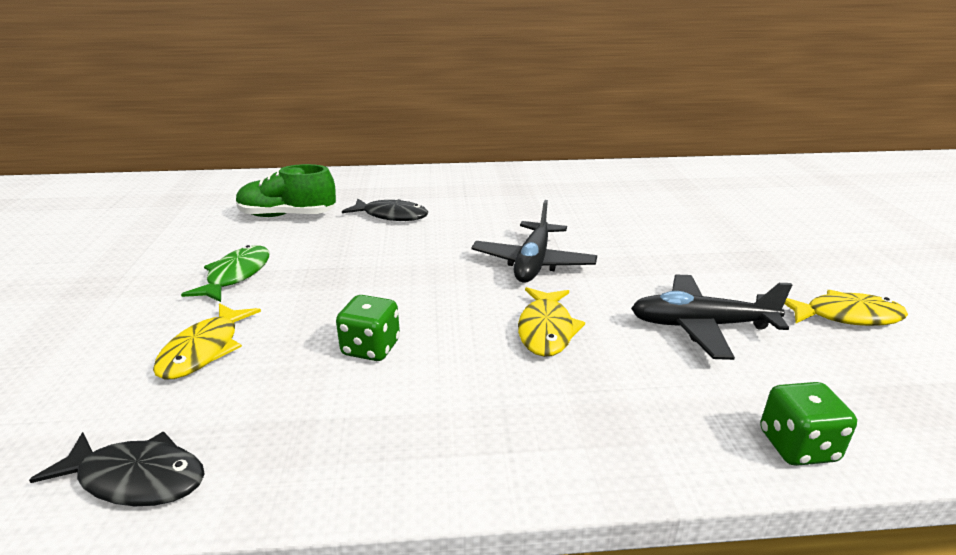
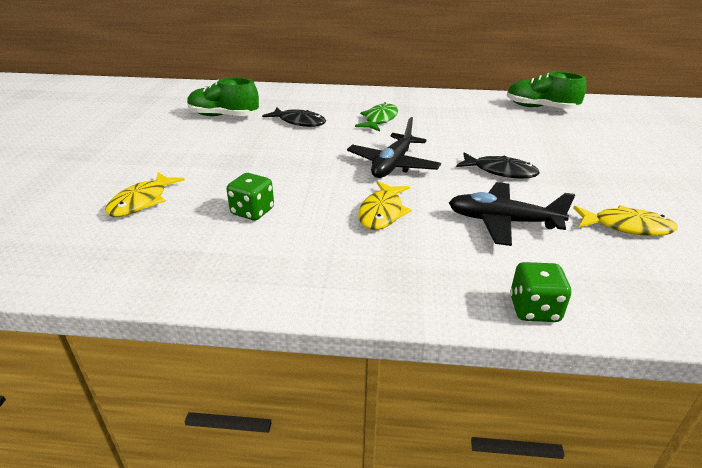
camera: 10 degrees right, 5 degrees up
(137, 478) = (82, 272): black fish -> black fish (500, 171)
(236, 275) = (176, 155): green fish -> green fish (379, 119)
(675, 176) = (540, 108): none -> green shoe

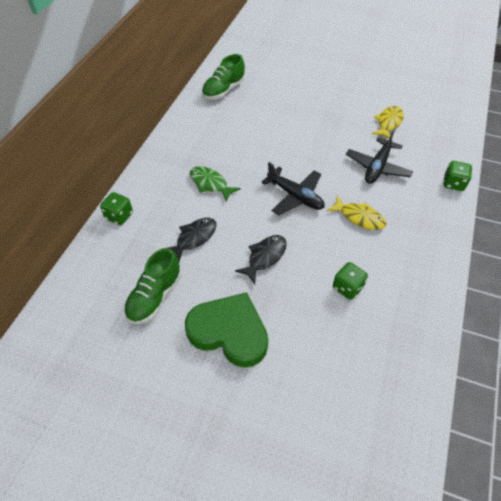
camera: 75 degrees left, 20 degrees up
(142, 201) = (320, 362): yellow fish -> none
(184, 151) = (229, 332): none -> green heart
(313, 91) = (119, 216): none -> green dice
(500, 171) = (318, 146): black fish -> black fish (265, 257)

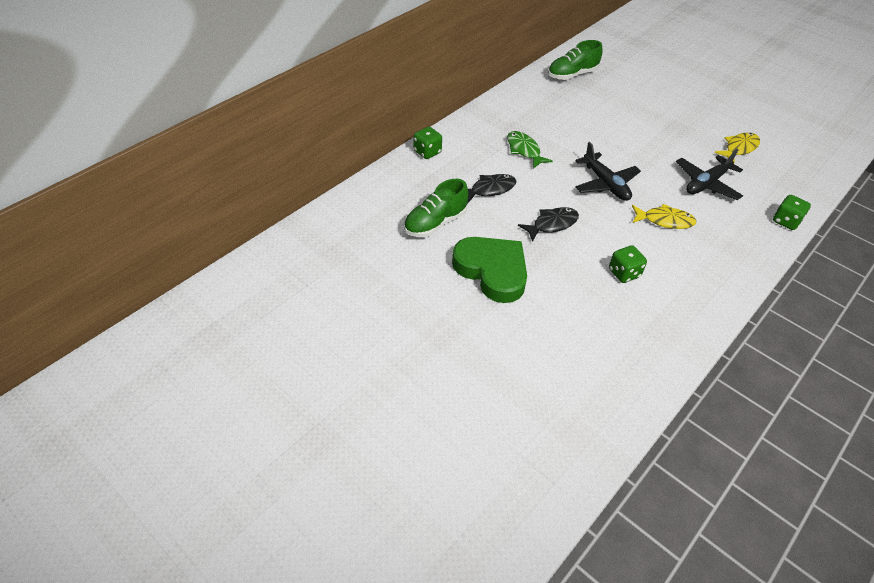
camera: 20 degrees right, 5 degrees down
(359, 217) = (665, 220): yellow fish -> yellow fish turned 45 degrees counterclockwise

